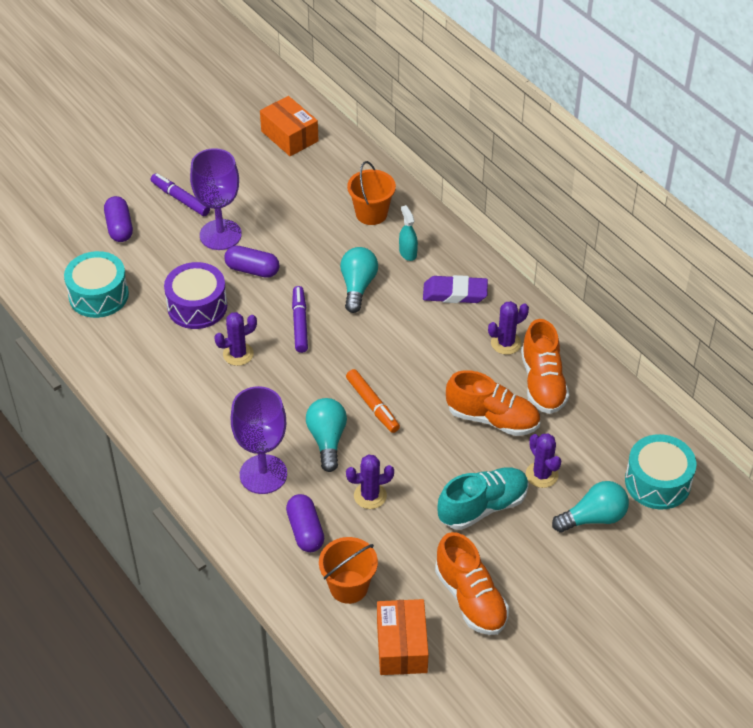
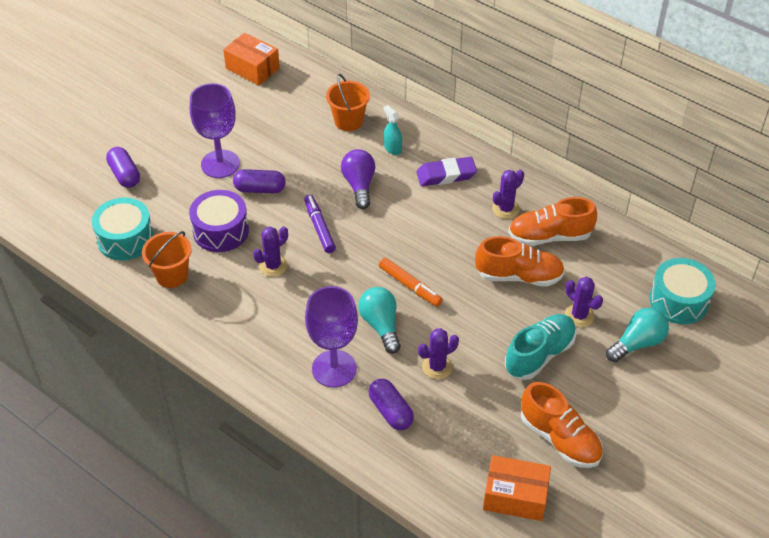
camera: 15 degrees left, 0 degrees up
(180, 199) = (173, 140): purple marker -> none
(348, 587) = (448, 453): orange bucket -> orange bucket (172, 275)
(358, 286) = (359, 185): turquoise light bulb -> purple light bulb
(402, 646) = (515, 496): orange box -> orange box turned 60 degrees counterclockwise
(542, 383) = (549, 236): orange shoe -> orange shoe turned 105 degrees clockwise

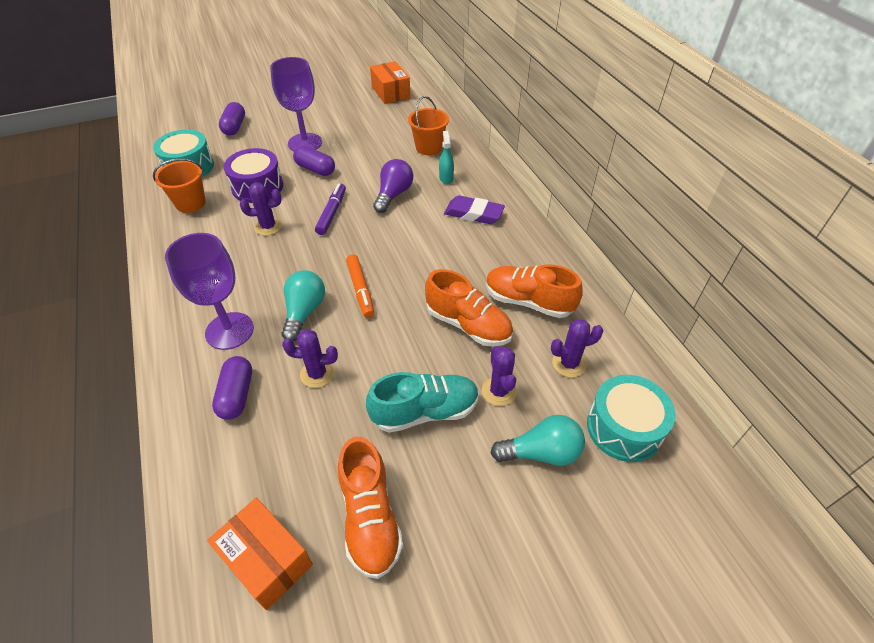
camera: 30 degrees right, 0 degrees up
(505, 209) = (505, 261): purple cactus -> purple cactus (569, 364)

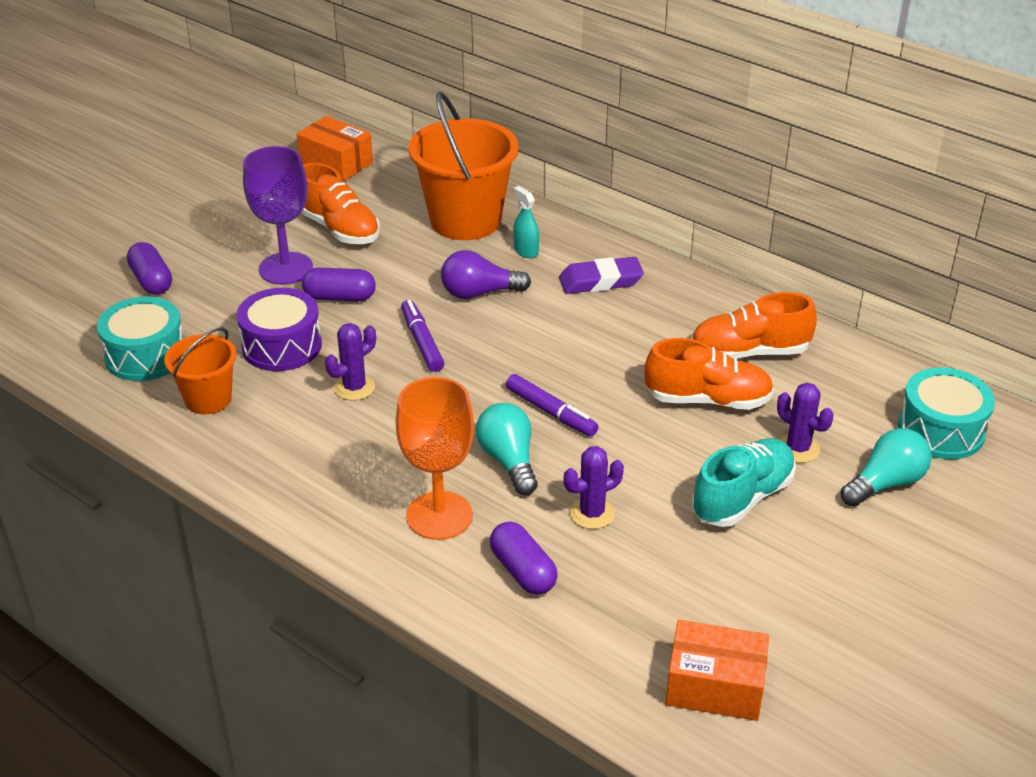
camera: 30 degrees left, 10 degrees down
(229, 331) = (439, 515): purple goblet -> orange goblet
(360, 290) = (551, 412): orange marker -> purple marker
(370, 517) = (779, 607): orange shoe -> orange shoe (339, 229)
(393, 195) = (479, 293): purple light bulb -> purple light bulb turned 90 degrees counterclockwise
(428, 147) = (465, 220): orange bucket -> orange bucket, size x1.80
(569, 364) = (843, 395): purple cactus -> none

